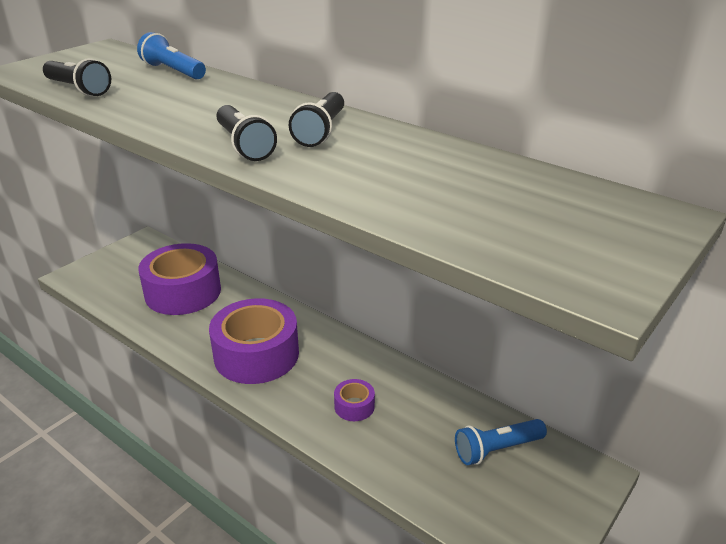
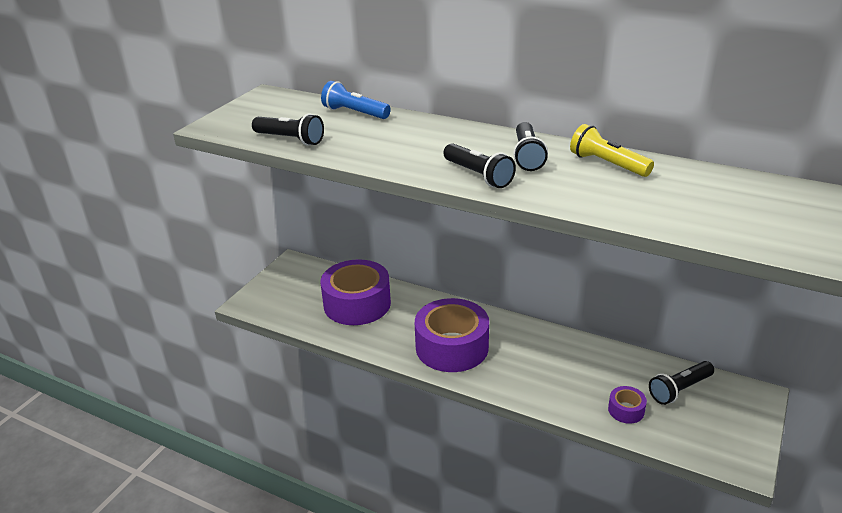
camera: 10 degrees left, 0 degrees up
(354, 406) = (554, 375): purple tape -> purple tape (626, 410)
(410, 150) = (607, 164): none -> yellow flashlight
(497, 449) = (679, 389): blue flashlight -> black flashlight

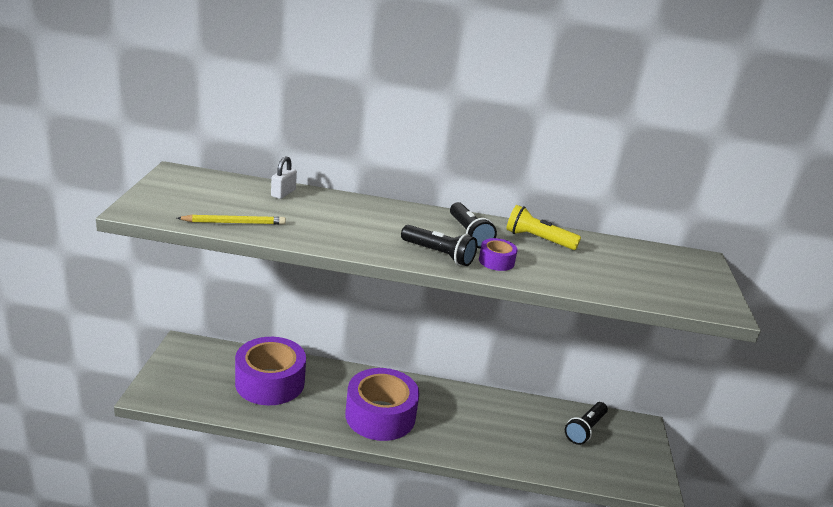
camera: 25 degrees left, 5 degrees down
(290, 139) = (234, 223): black flashlight -> yellow pencil
(355, 113) = (283, 193): blue flashlight -> white padlock
(626, 410) = (551, 454): purple tape -> purple tape (496, 261)

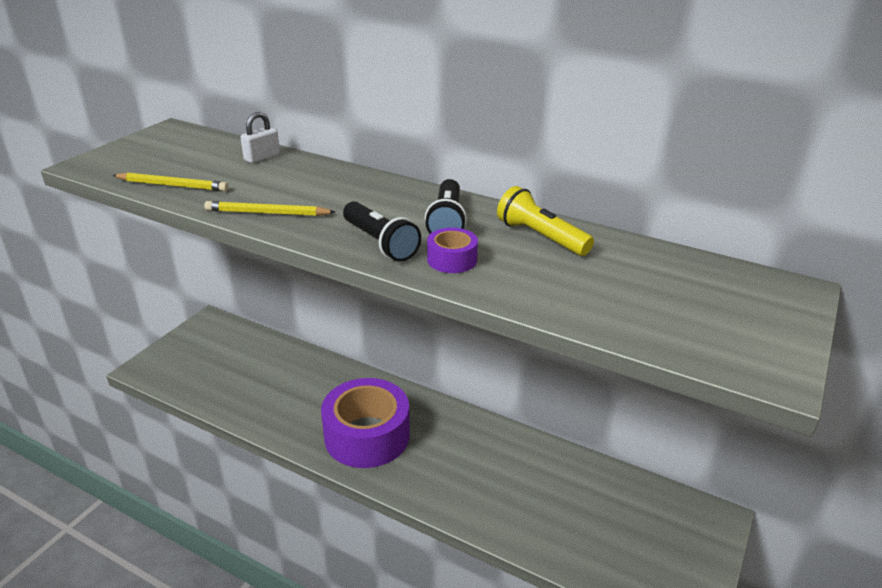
camera: 25 degrees right, 5 degrees up
(270, 382) = (270, 375): purple tape -> none
(335, 239) = (267, 213): none -> yellow pencil
(585, 429) = (624, 505): black flashlight -> none

